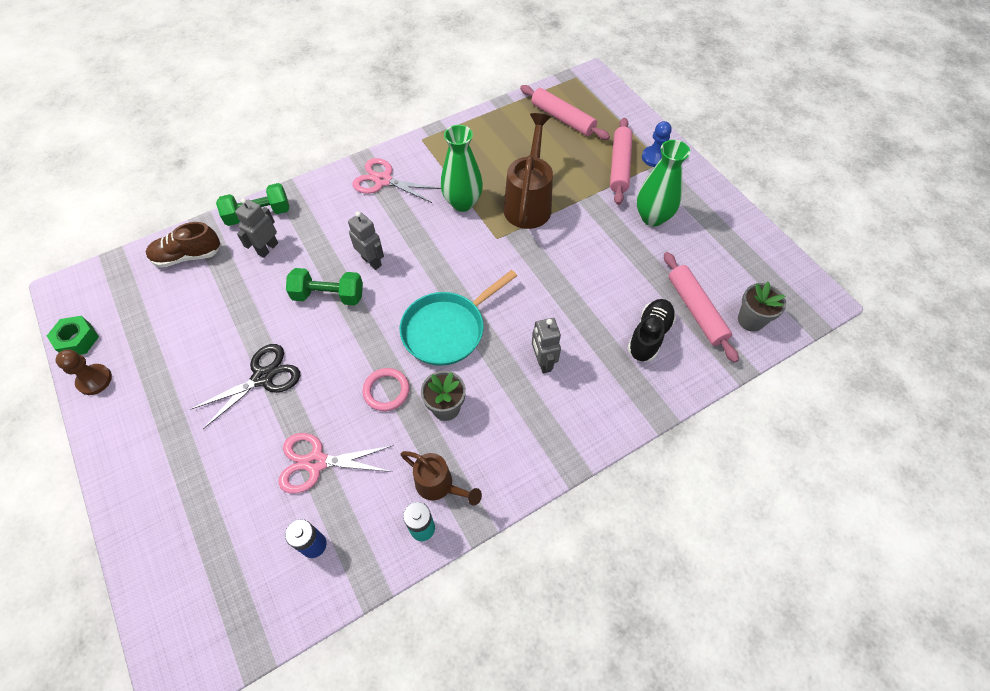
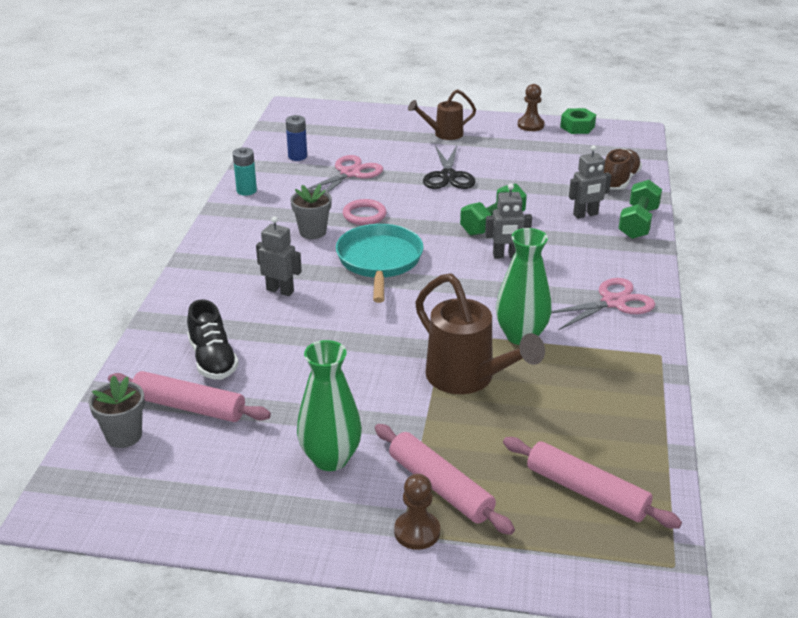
camera: 130 degrees right, 25 degrees down
(268, 248) = (585, 215): grey robot -> grey robot turned 90 degrees clockwise
(440, 486) = (261, 206): brown watering can -> brown watering can (443, 134)
(562, 119) = (586, 491): pink rolling pin -> pink rolling pin turned 45 degrees clockwise
(654, 157) = (417, 532): blue pawn -> brown pawn

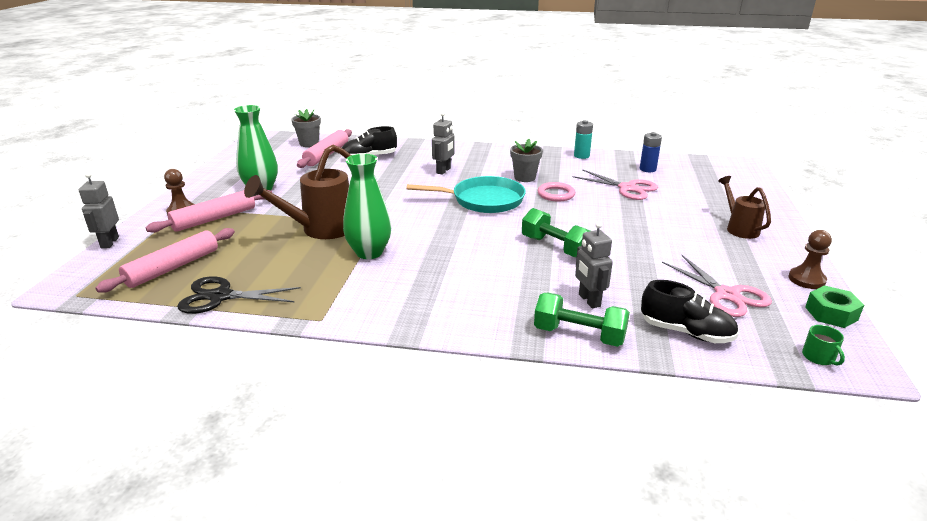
camera: 90 degrees right, 5 degrees down
(448, 176) = (644, 229): black scissors -> black scissors (220, 296)
(506, 256) = (496, 251): grey robot -> grey robot (109, 242)
(613, 302) = (413, 302): pink scissors -> pink scissors (727, 295)
(619, 181) = (686, 332): brown shoe -> black shoe
(633, 142) = (819, 357): none -> green mug

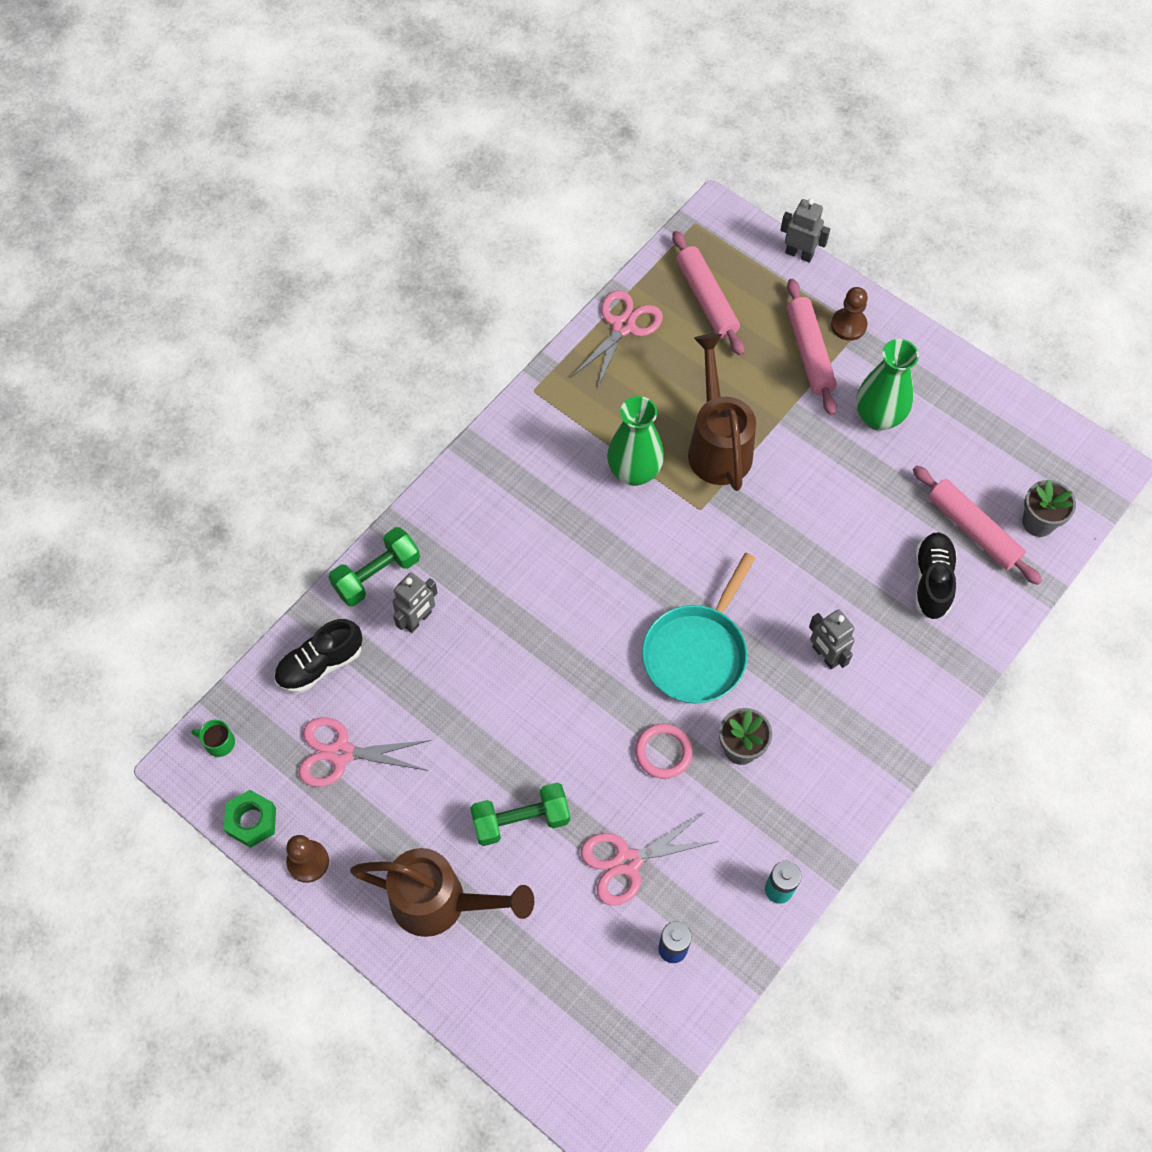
camera: 120 degrees right, 35 degrees up
(220, 296) = (623, 326): black scissors -> pink scissors
(555, 247) = (531, 657): green dumbbell -> green dumbbell (521, 820)
(589, 300) = (418, 619): grey robot -> grey robot turned 120 degrees clockwise
(739, 228) = (441, 903): brown watering can -> brown watering can, size x1.67

